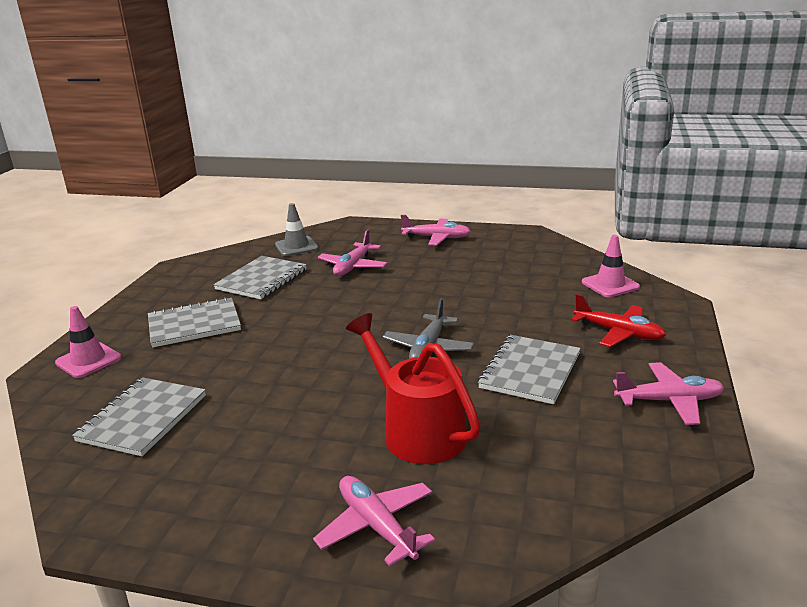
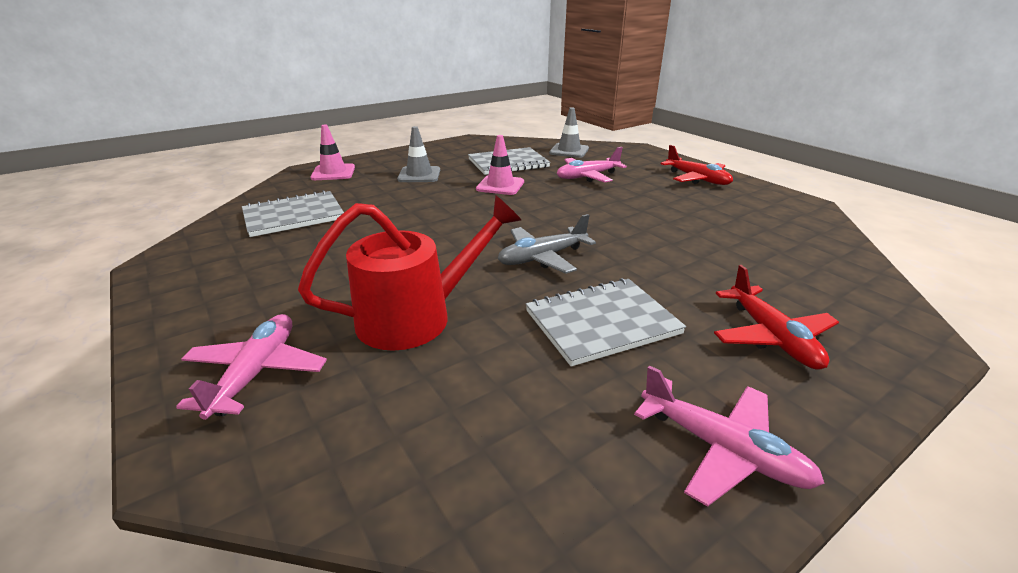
camera: 40 degrees right, 5 degrees up
(194, 324) = (419, 175): grey notebook -> grey traffic cone
(416, 430) = (418, 316): red watering can -> red watering can turned 60 degrees clockwise
(437, 238) = (697, 179): pink plane -> red plane
(610, 285) = (838, 284): pink traffic cone -> pink traffic cone (500, 185)

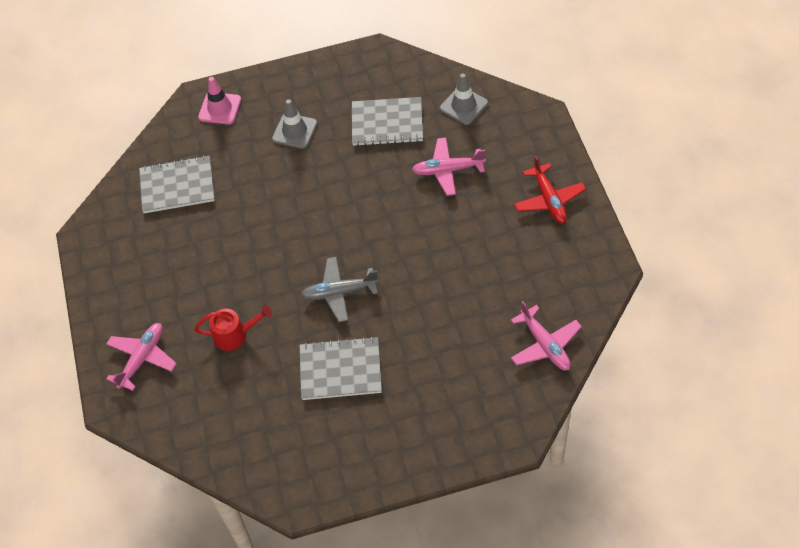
camera: 25 degrees right, 25 degrees up
(418, 316) = (235, 335): red watering can -> red watering can, size x0.59
(500, 185) = (359, 170): pink traffic cone -> none
(722, 450) = (343, 469): pink plane -> pink plane (545, 345)
(771, 337) = (431, 409): red plane -> none

